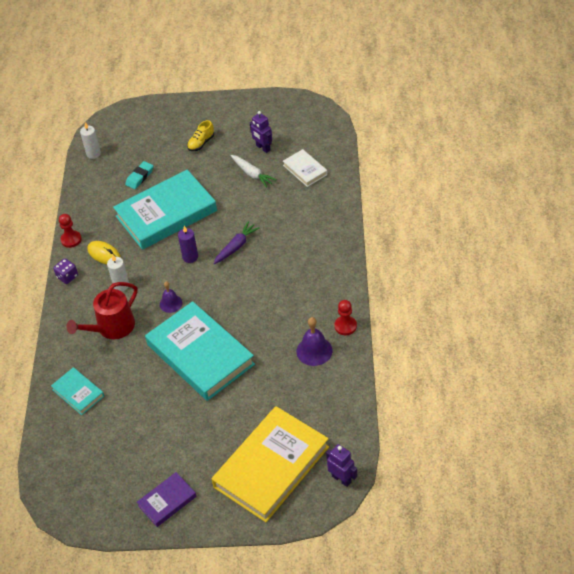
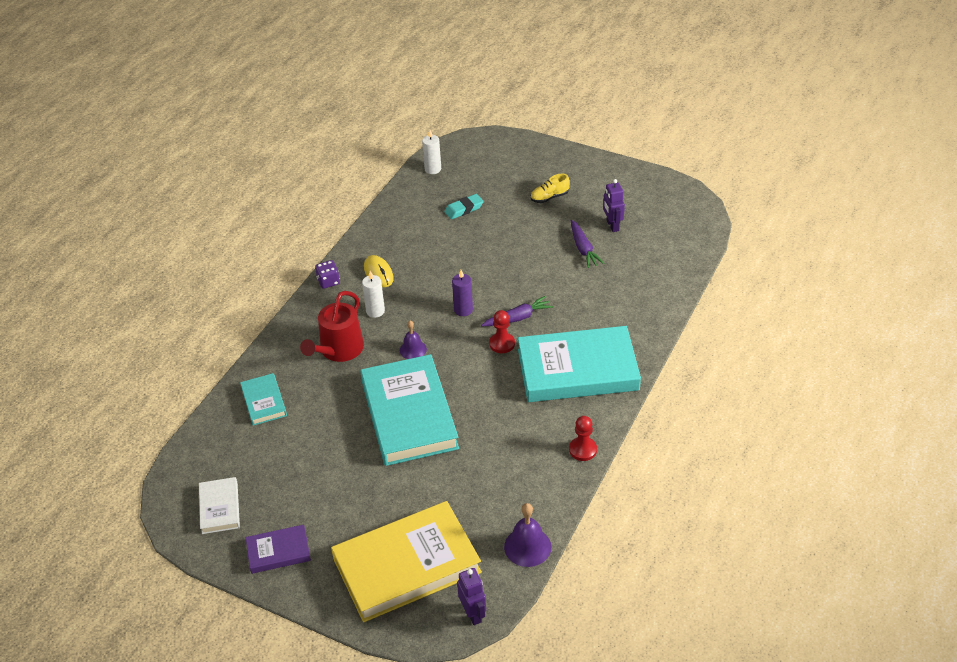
camera: 25 degrees right, 5 degrees down
(71, 239) = (356, 246): red pawn -> red pawn (502, 344)
(112, 327) = (339, 350): red watering can -> red watering can turned 45 degrees counterclockwise
(166, 213) = (467, 256): turquoise book -> turquoise book (577, 370)
(252, 174) = (583, 248): white carrot -> purple carrot
(305, 170) = (644, 265): white book -> white book (220, 508)
(314, 351) = (531, 462): purple bell -> purple bell (527, 546)

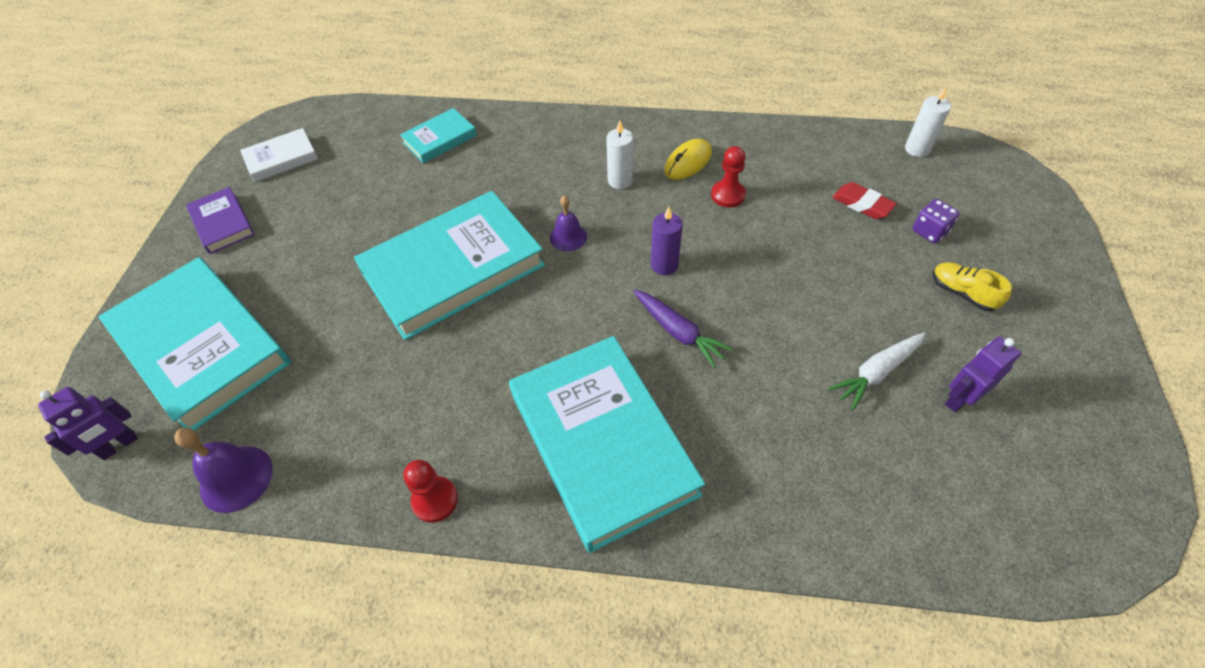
camera: 70 degrees right, 10 degrees up
(328, 281) = (649, 125): purple dice -> purple dice (929, 231)
(339, 350) = (540, 171): red watering can -> none
(407, 565) = (202, 347): yellow book -> turquoise book
(464, 209) = (862, 204): turquoise eraser -> red eraser
(502, 344) = (618, 328): red pawn -> red pawn (728, 195)
(583, 248) = (877, 372): purple carrot -> white carrot

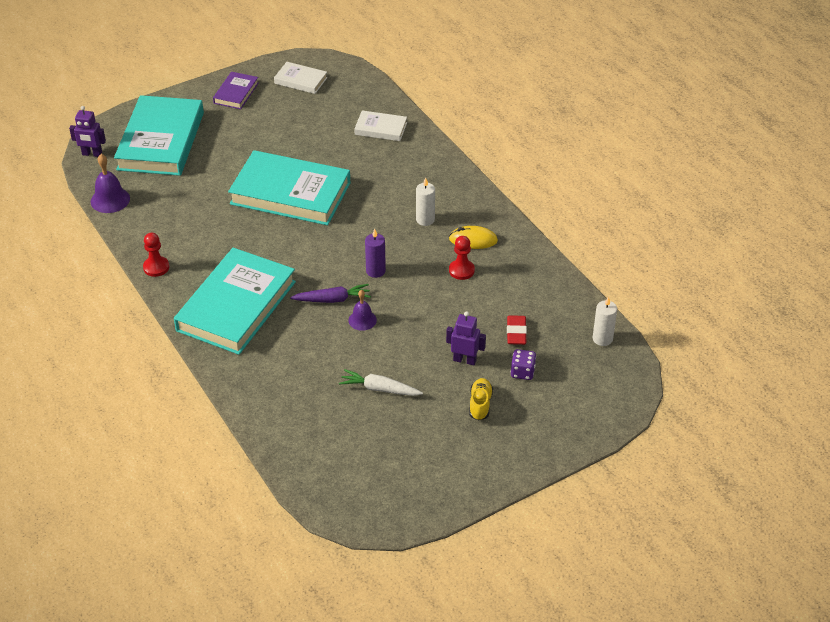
camera: 50 degrees right, 10 degrees down
(439, 139) = (381, 128): turquoise book -> white book
(568, 237) = (358, 223): purple bell -> purple bell (362, 320)
(678, 332) = (332, 299): purple carrot -> purple carrot turned 105 degrees counterclockwise
(960, 399) = (393, 429): purple robot -> purple robot (464, 360)

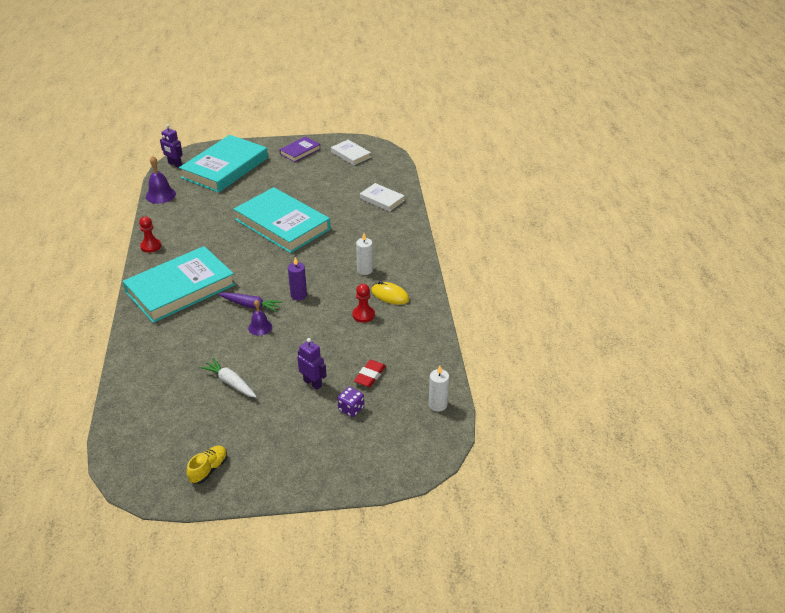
camera: 25 degrees right, 5 degrees down
(480, 404) = (297, 422): yellow shoe -> yellow shoe (209, 469)

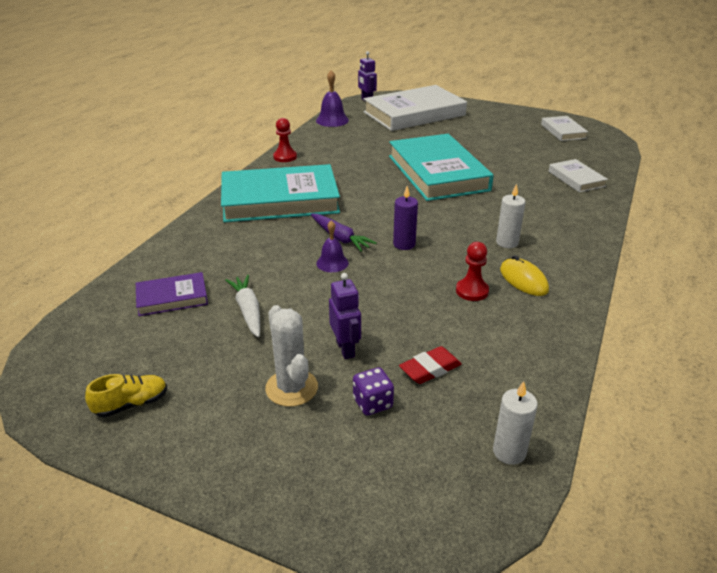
camera: 30 degrees right, 5 degrees down
(225, 168) = (414, 114): turquoise book -> white book
(298, 419) = (291, 388): none -> white cactus
(300, 151) = (505, 117): purple book -> purple book (172, 298)

